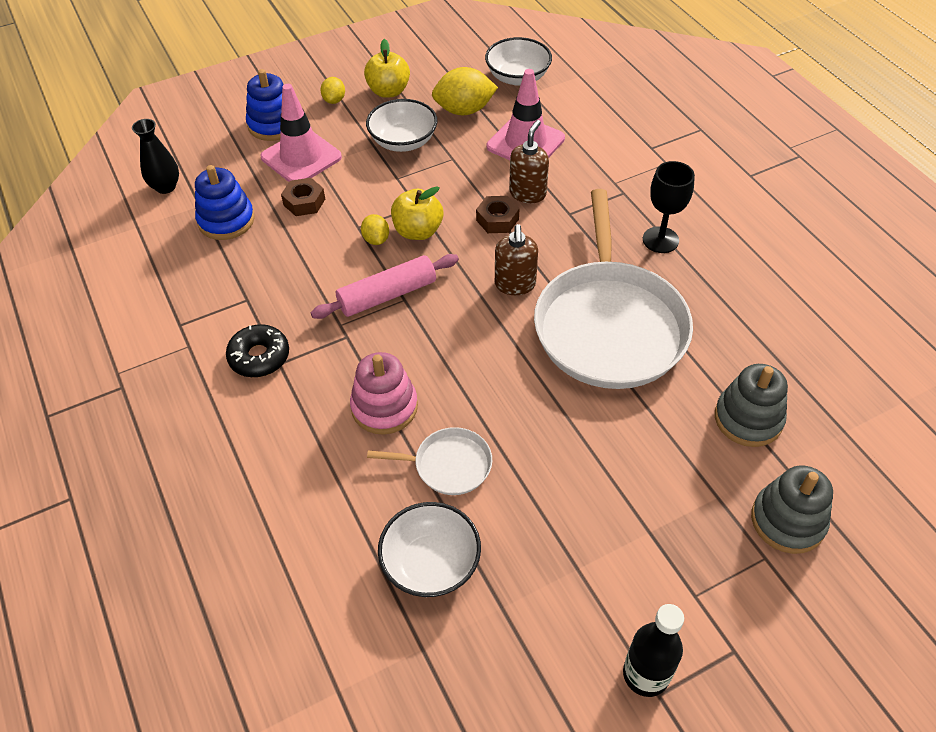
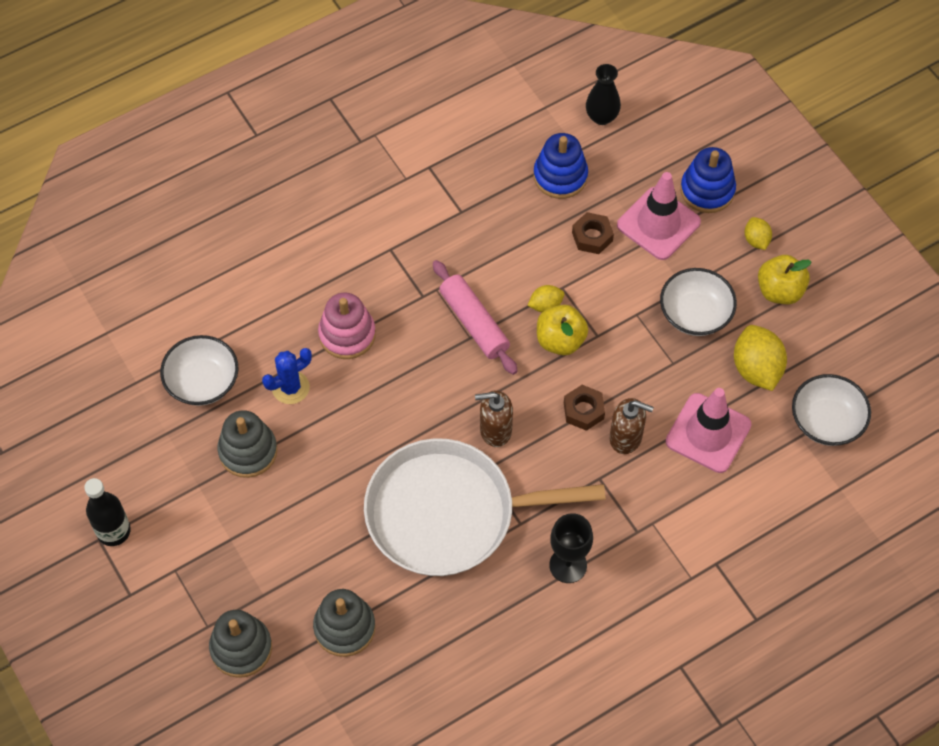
camera: 85 degrees right, 10 degrees up
(259, 357) = (396, 233): black donut -> none
(334, 100) = (756, 240): yellow lemon -> yellow lemon turned 75 degrees clockwise
(448, 465) = (290, 387): white pan -> blue cactus
(531, 511) = (248, 451): none -> grey stacking toy

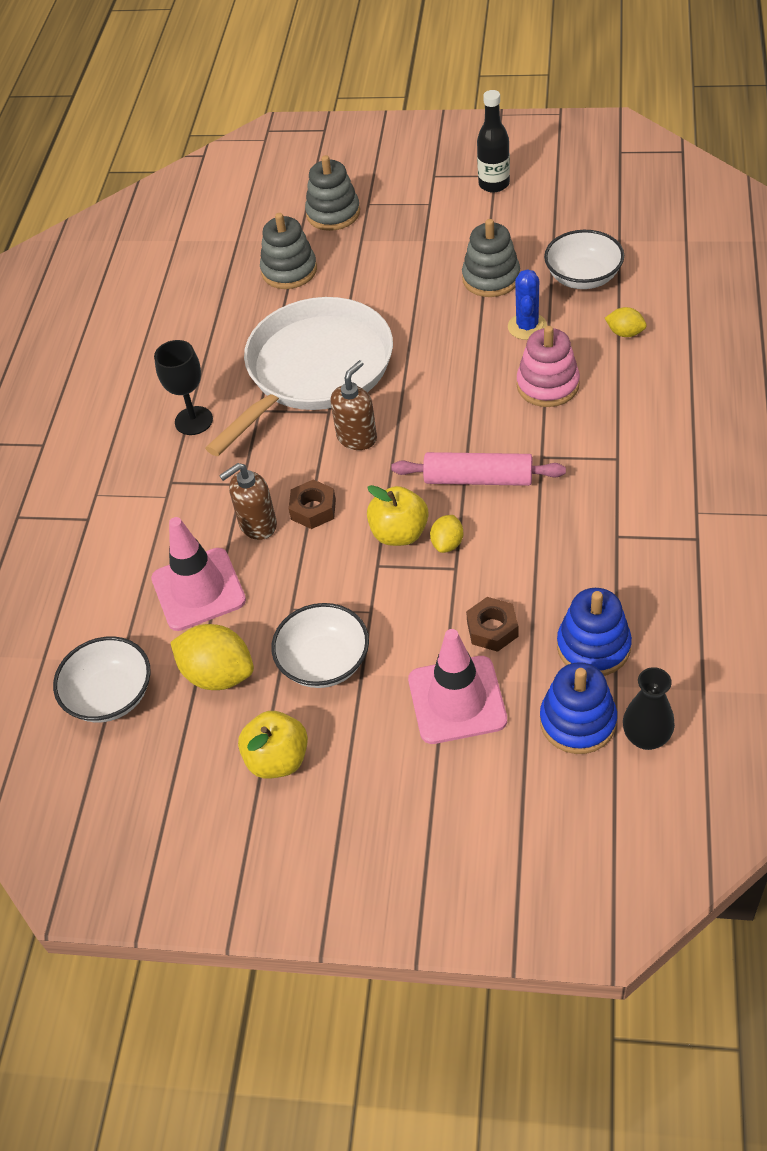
camera: 135 degrees right, 10 degrees down
(707, 190) = (459, 778): blue stacking toy -> blue stacking toy (578, 721)
(756, 240) = (355, 782): yellow lemon -> yellow lemon (625, 333)

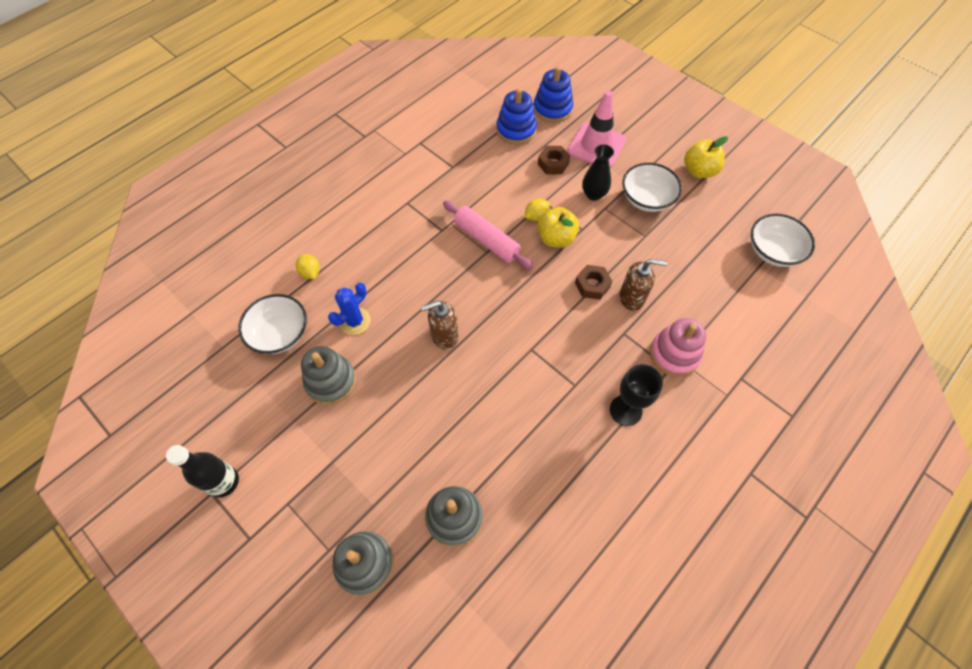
camera: 150 degrees left, 10 degrees up
(198, 589) = (692, 280): pink traffic cone -> none
(218, 674) = (706, 226): yellow lemon -> none
(314, 370) = (514, 391): white pan -> none
(357, 437) = (529, 316): brown soap dispenser -> brown soap dispenser (444, 336)
(547, 385) = (390, 270): pink stacking toy -> pink stacking toy (674, 354)
(646, 737) = (531, 88): black vase -> black vase (593, 194)

